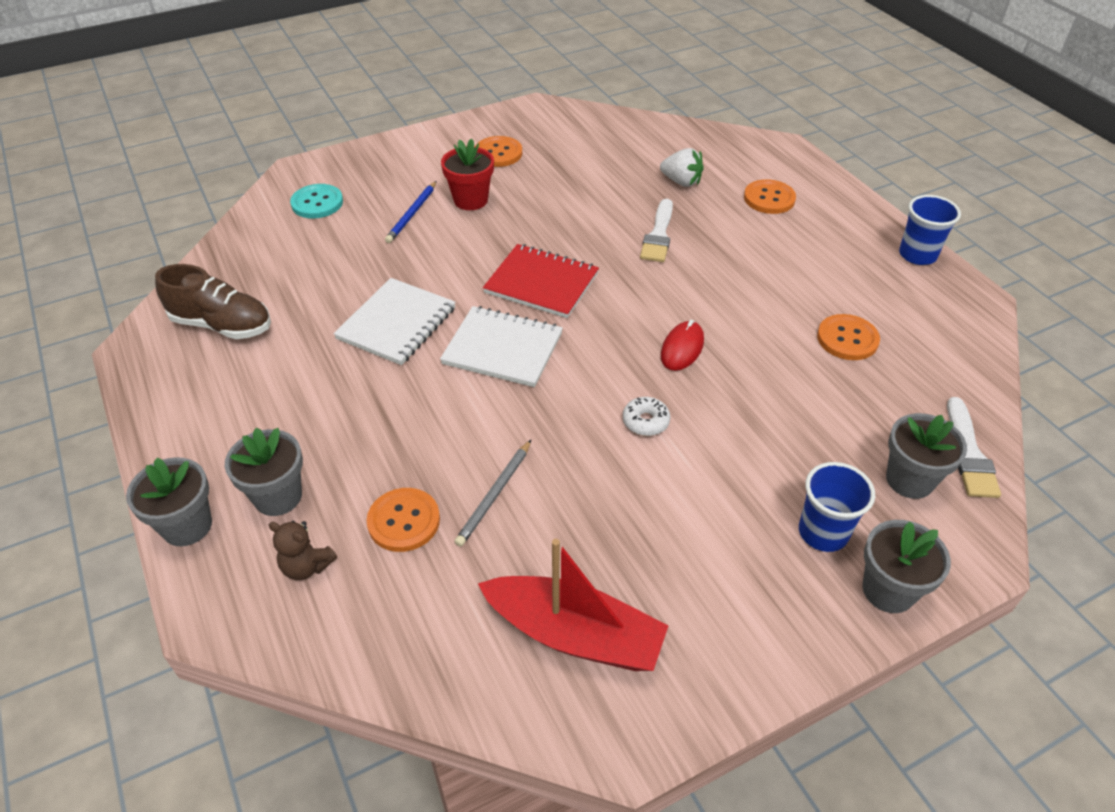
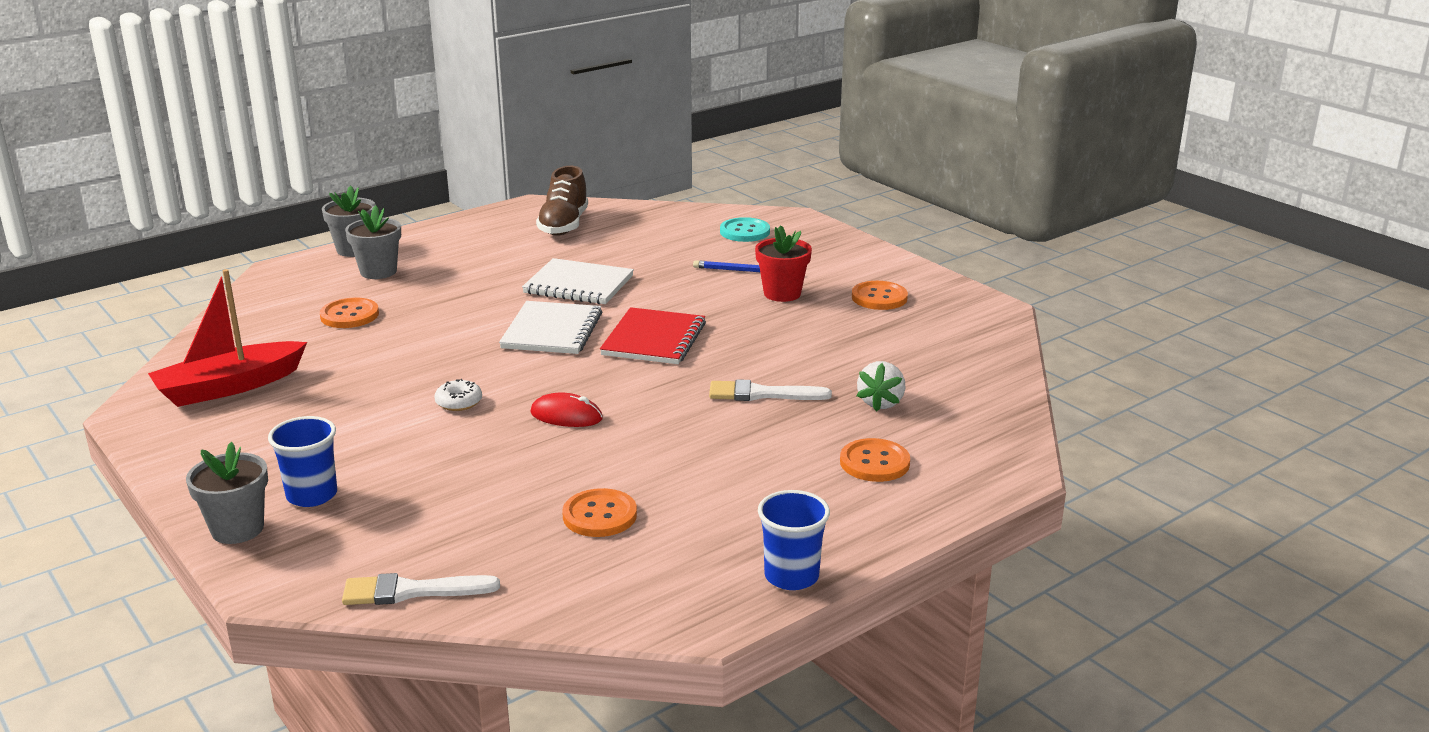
camera: 80 degrees right, 20 degrees down
(306, 566) = (312, 290): brown teddy bear -> none
(495, 495) = (373, 345): grey pencil -> none
(575, 634) = (229, 387): red boat -> red boat turned 45 degrees clockwise
(909, 480) = (375, 548): grey flower pot -> none

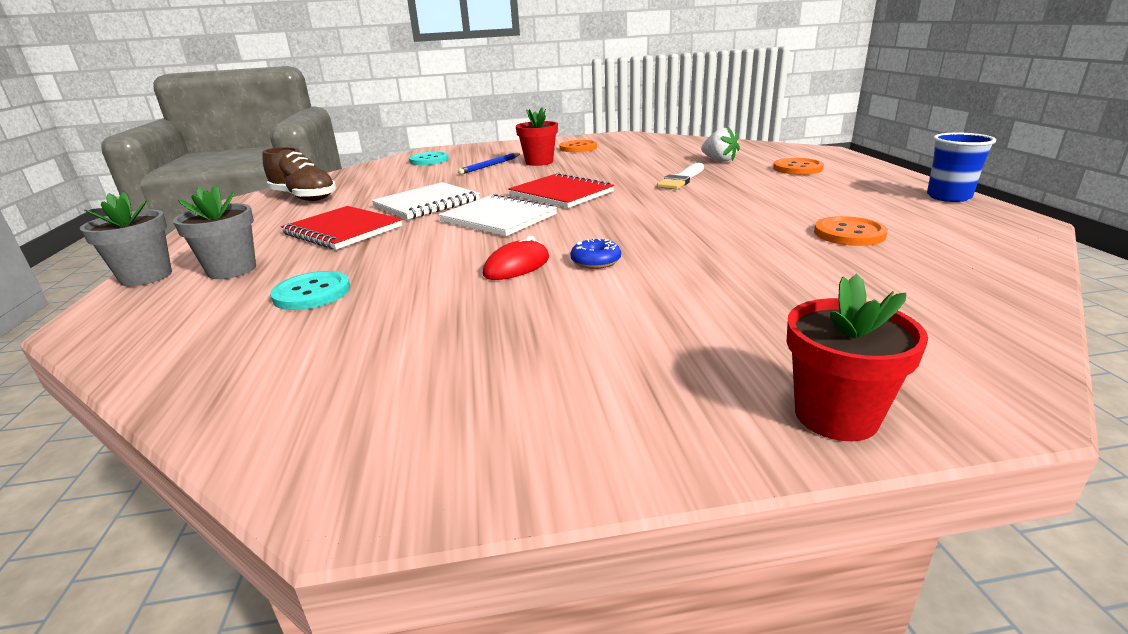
camera: 60 degrees left, 0 degrees up
(229, 387) = (388, 389): red boat -> none
(237, 529) = (836, 416): grey flower pot -> red flower pot
(312, 495) = (758, 353): blue cup -> none
(349, 315) = (312, 293): orange button -> turquoise button
(411, 591) = (996, 316): white brush -> none
(459, 402) = (595, 261): white donut -> blue donut
(482, 276) = (343, 230): none -> red notebook
(566, 416) = (664, 228): red mouse -> red mouse (517, 266)

